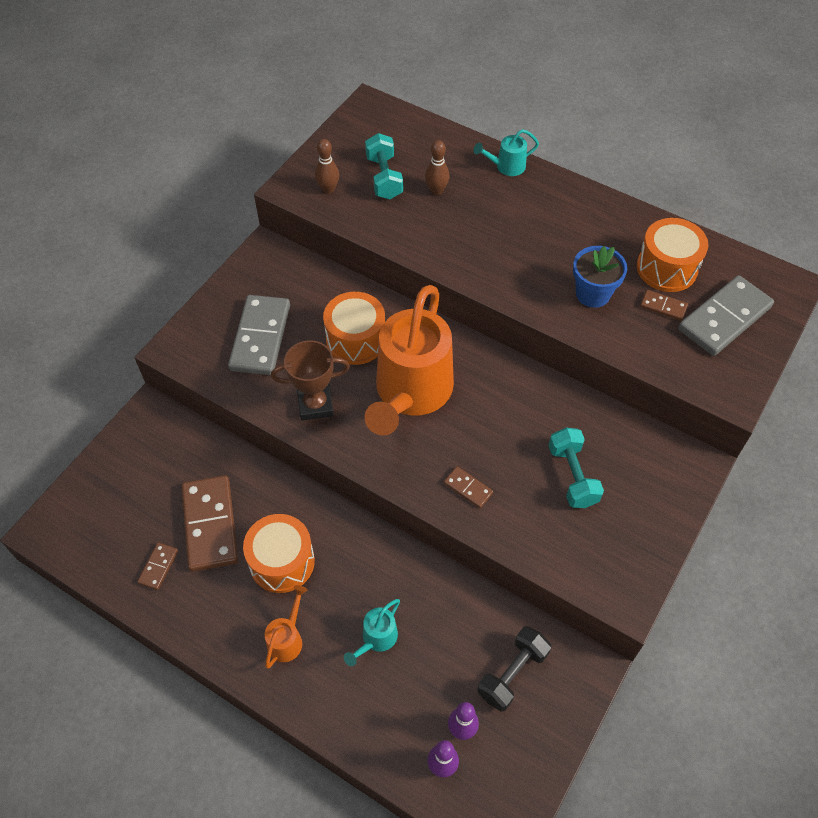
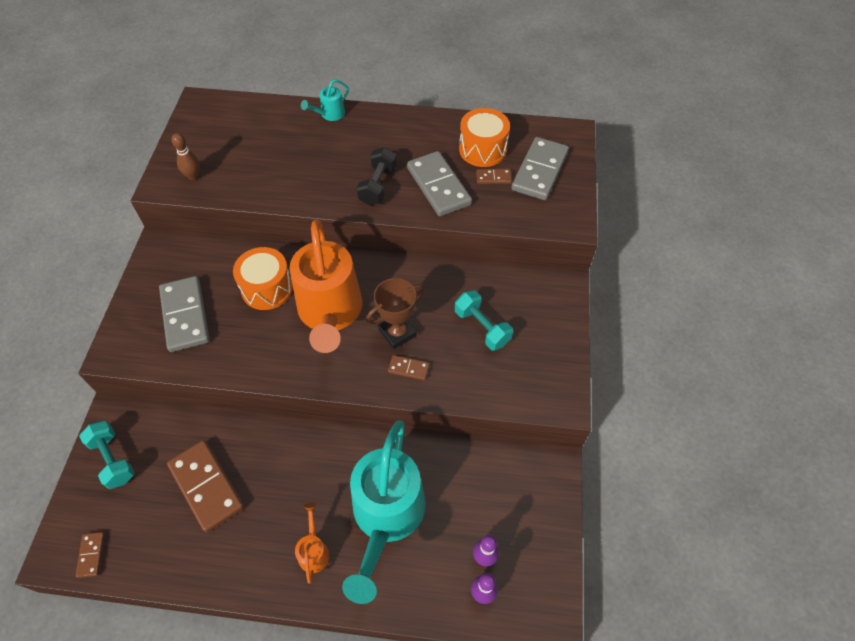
camera: 25 degrees left, 0 degrees up
(158, 567) = (175, 541): brown domino -> brown domino (91, 555)
(282, 562) = (281, 490): orange drum -> none
(315, 405) = (256, 352): brown trophy -> brown trophy (397, 333)
(376, 639) = (386, 518): turquoise watering can -> turquoise watering can, size x2.43
(384, 177) = (236, 153): turquoise dumbbell -> turquoise dumbbell (113, 459)
(436, 190) = (283, 149): brown bowling pin -> none
(512, 673) = (502, 496): black dumbbell -> black dumbbell (378, 186)
(592, 294) = (438, 186): blue flower pot -> grey domino

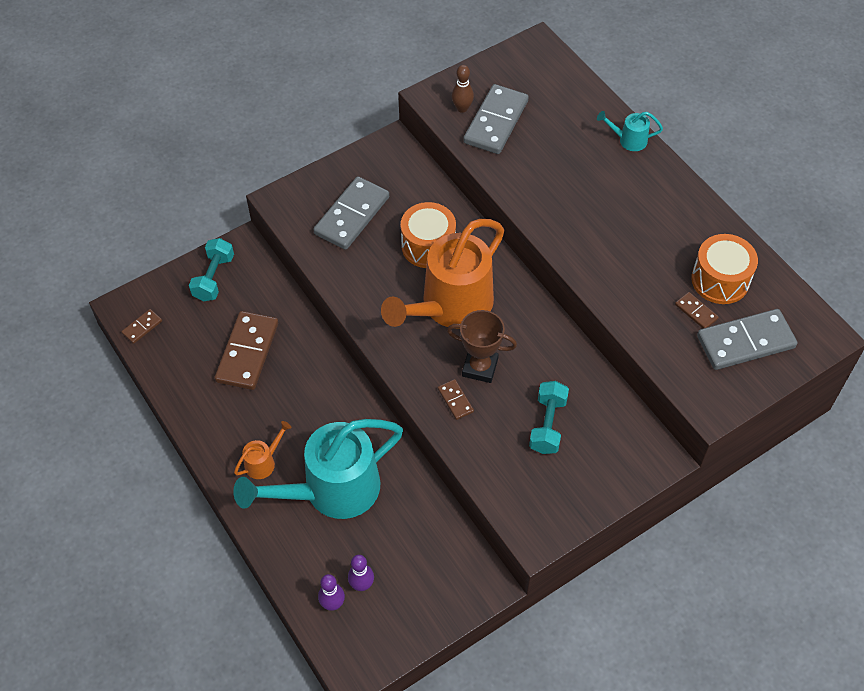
camera: 50 degrees right, 0 degrees up
(378, 186) = (590, 235): black dumbbell -> none
(438, 186) = (639, 278): grey domino -> grey domino (496, 122)

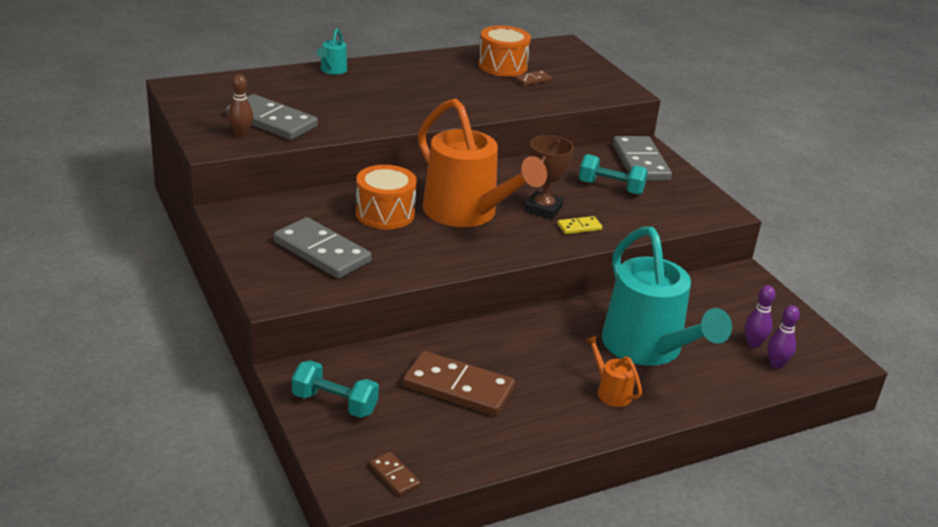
camera: 85 degrees left, 25 degrees down
(455, 400) = (579, 227): brown domino -> yellow domino
(745, 342) = (566, 69): grey domino -> grey domino (640, 162)

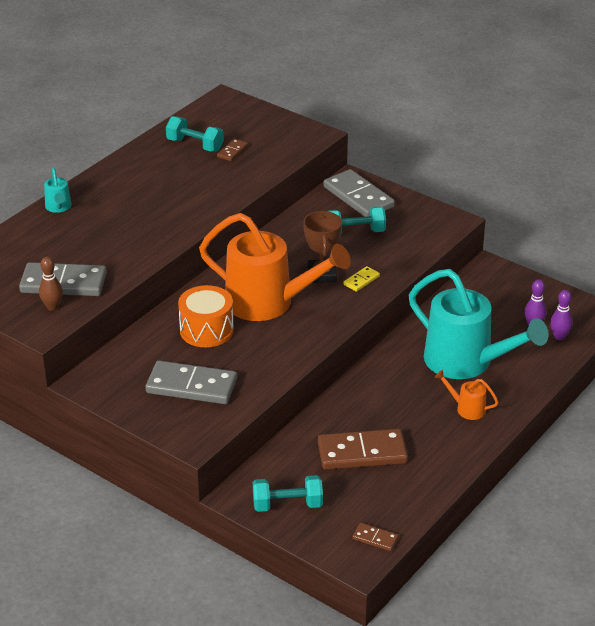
camera: 25 degrees left, 5 degrees up
(502, 66) = (195, 145): orange drum -> turquoise dumbbell

